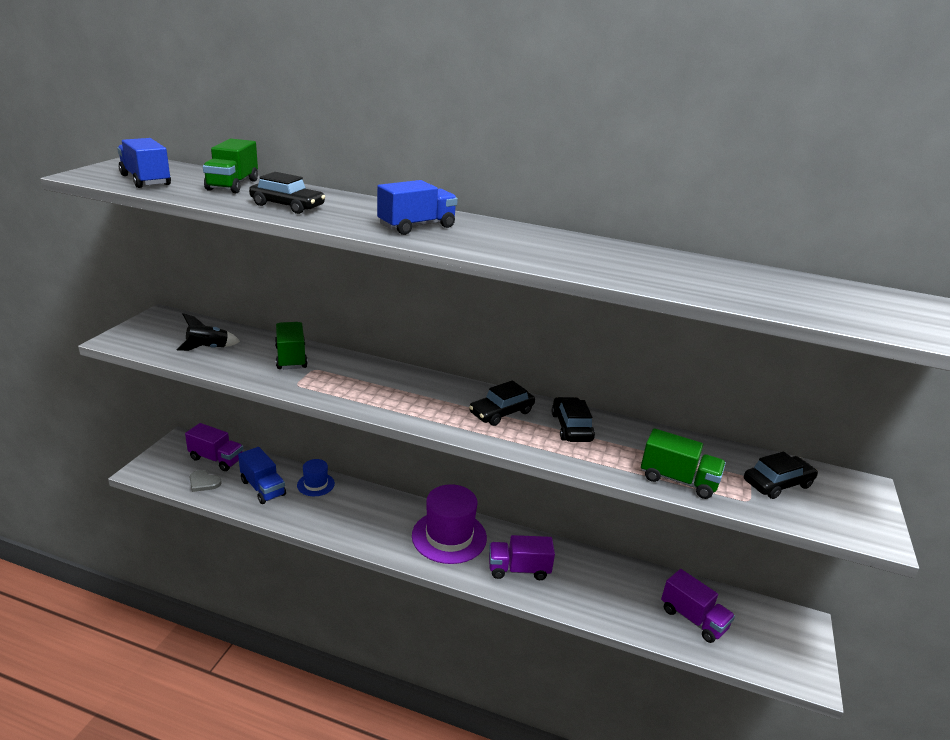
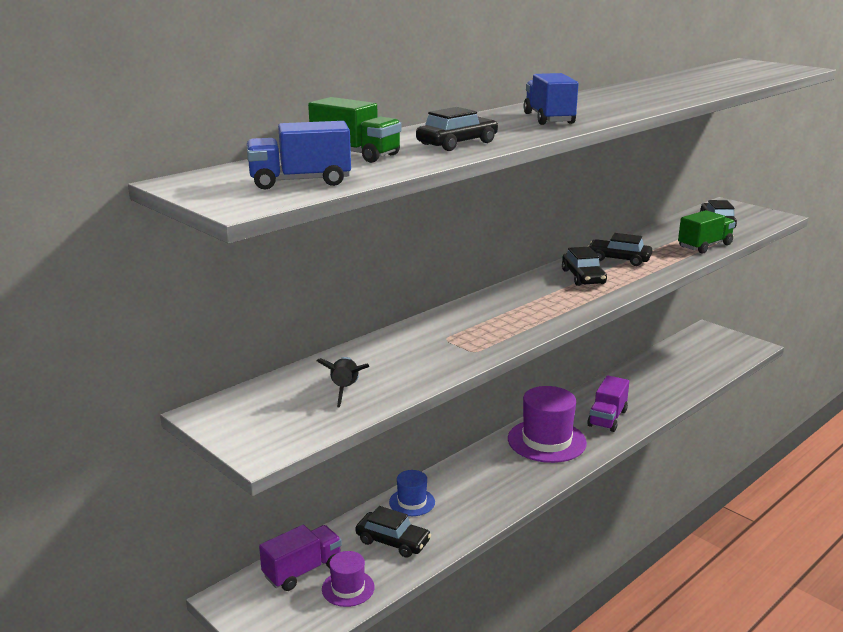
camera: 60 degrees left, 5 degrees down
(203, 482) = (348, 588): grey heart -> purple hat
(263, 488) = (393, 541): blue truck -> black car
(291, 358) = (409, 346): green truck -> none
(693, 619) = (690, 365): purple truck -> none

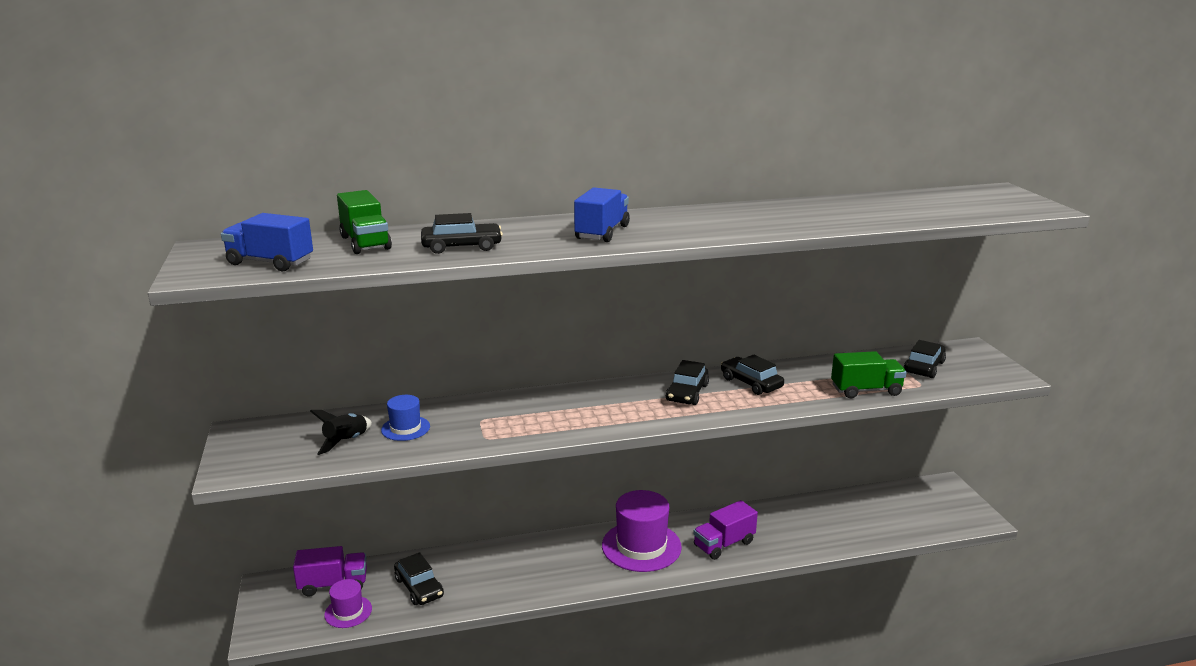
camera: 30 degrees right, 0 degrees up
(412, 502) = (469, 560): blue hat -> blue hat (405, 428)

